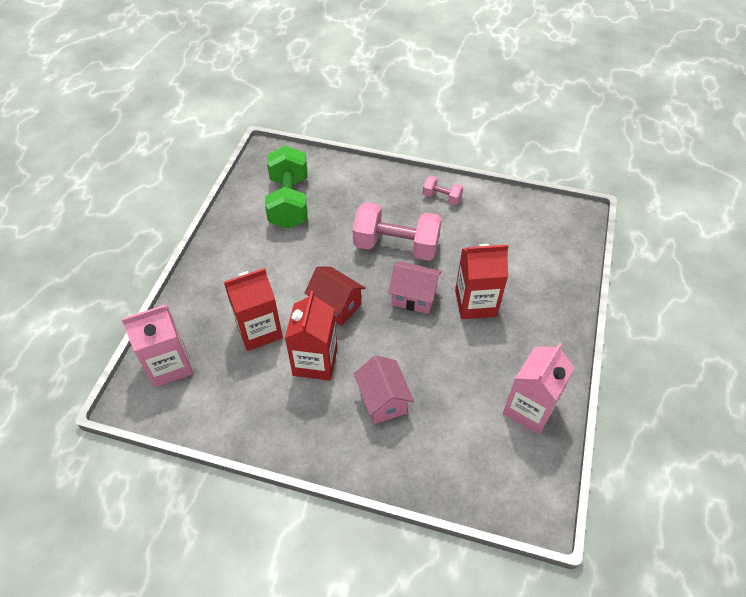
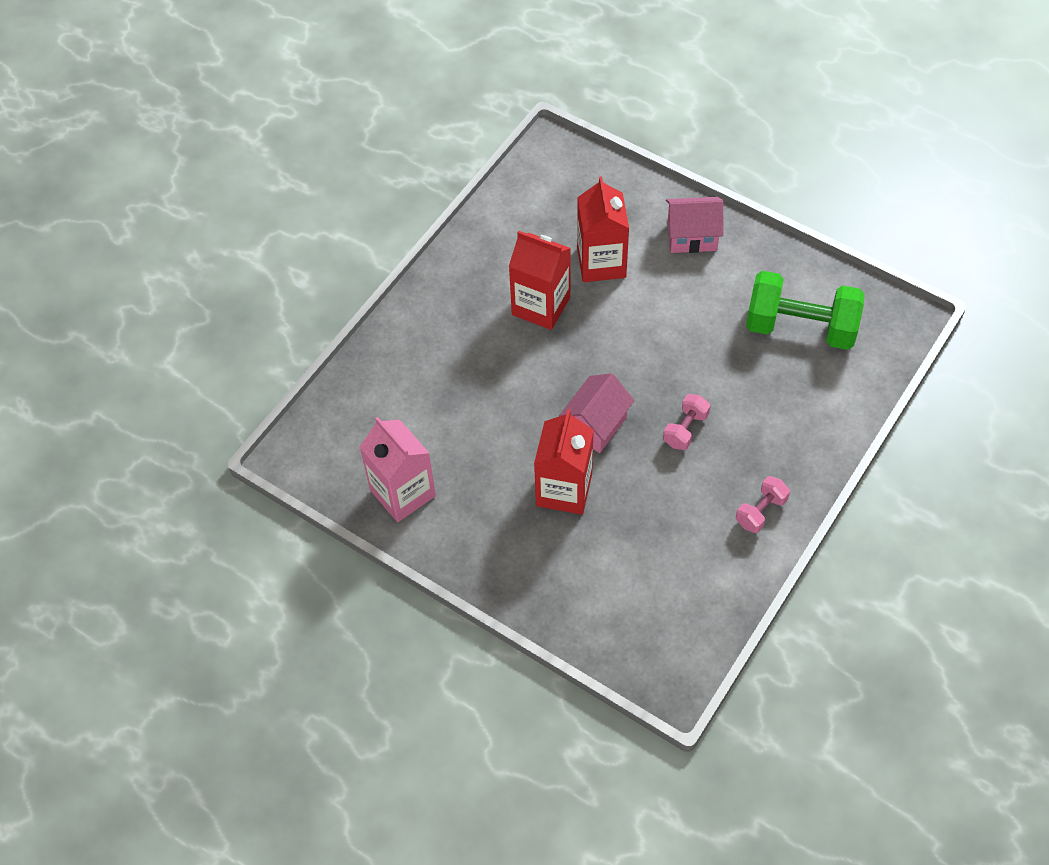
camera: 110 degrees right, 5 degrees up
(169, 365) = (583, 180): pink carton -> none
(336, 305) = (611, 342): red house -> none
(382, 400) = (468, 356): pink house -> pink house (692, 236)
(396, 246) = (685, 429): pink dumbbell -> pink dumbbell, size x0.48

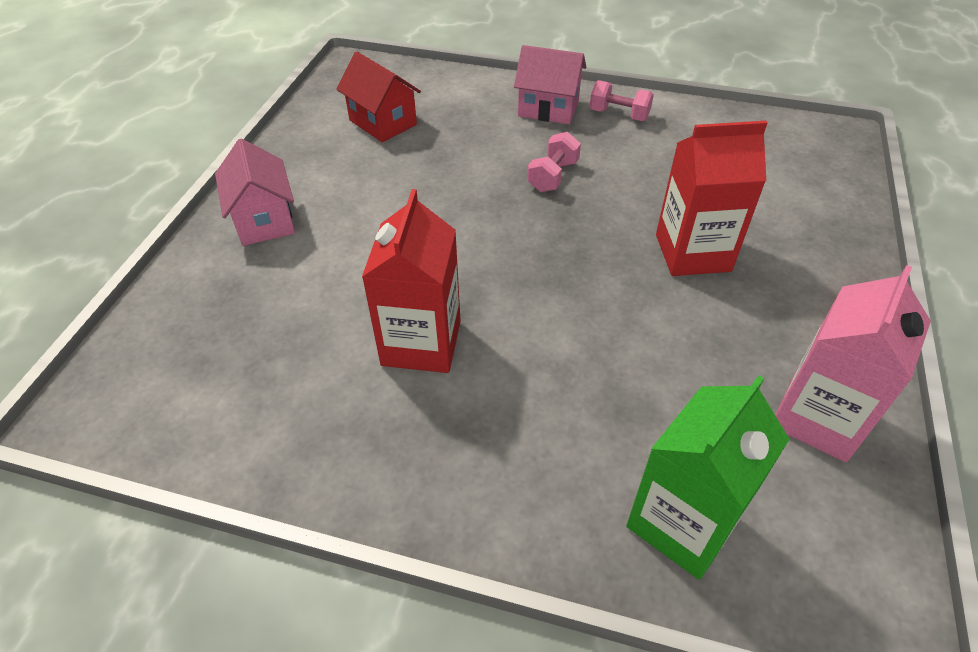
camera: 110 degrees left, 10 degrees down
(372, 395) = (683, 522): none -> green carton
(596, 425) = (588, 245): pink house -> pink house (548, 108)
(601, 263) = (325, 296): red carton -> none
(685, 429) = (553, 176): pink dumbbell -> pink dumbbell turned 75 degrees counterclockwise
(800, 327) = (383, 122): green dumbbell -> red house

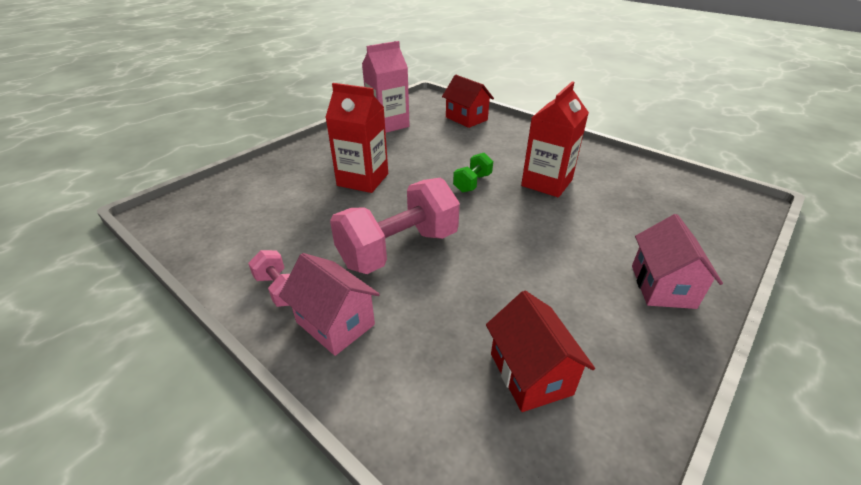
camera: 155 degrees left, 10 degrees down
(535, 301) = (472, 183): none -> green dumbbell
(553, 176) = (398, 249): pink dumbbell -> pink dumbbell, size x2.08
(683, 522) = (466, 118): green carton -> red house

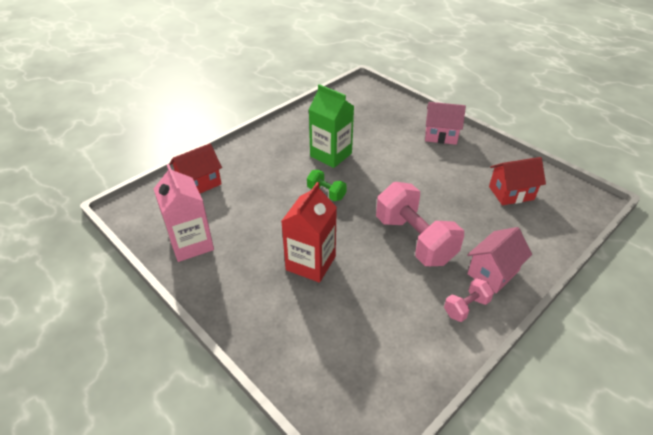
camera: 85 degrees left, 5 degrees up
(546, 183) = (331, 155): red carton -> green carton

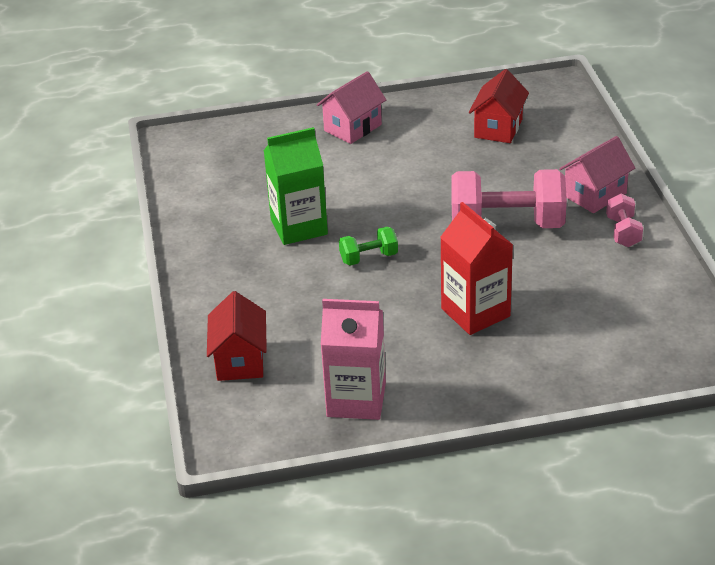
camera: 55 degrees left, 5 degrees down
(493, 272) = (595, 195): pink house -> pink house turned 60 degrees clockwise

